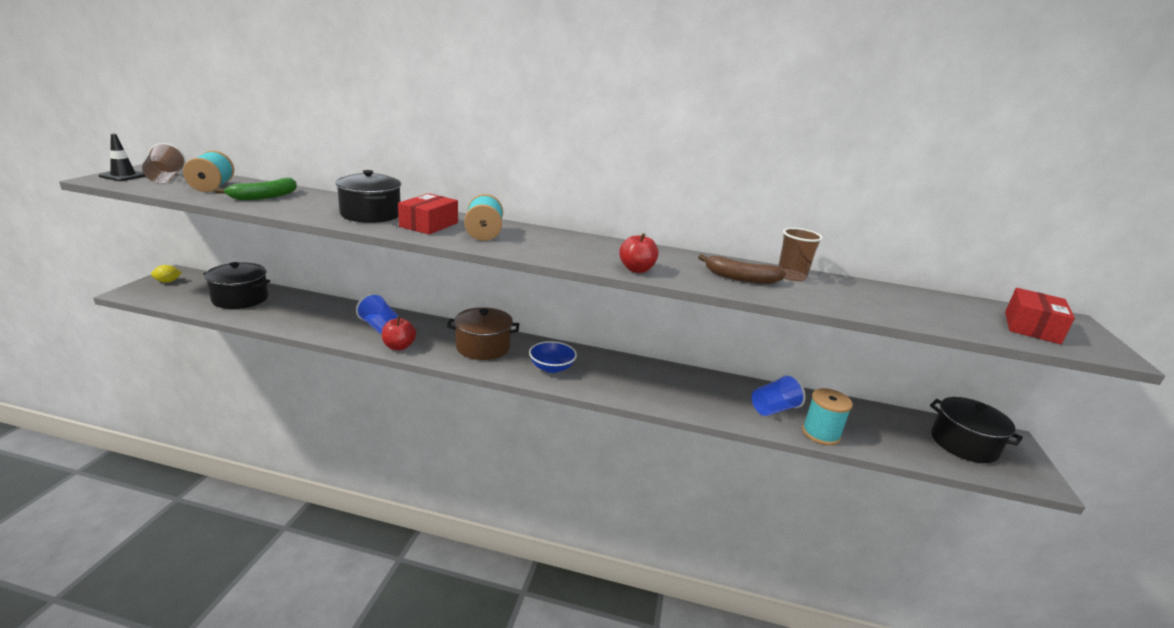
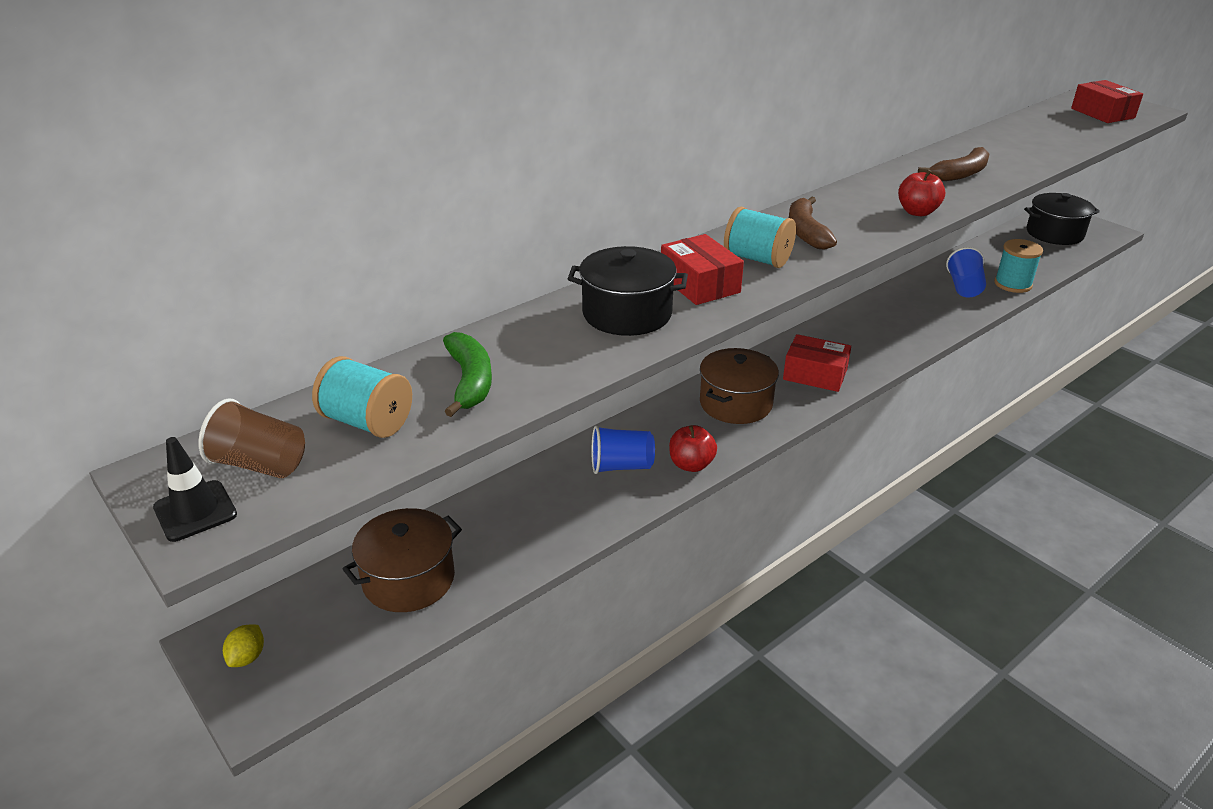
camera: 50 degrees left, 10 degrees up
(240, 299) = (408, 579): black pot -> brown pot
(545, 242) = (806, 232): none -> brown banana
(551, 367) = (815, 374): blue bowl -> red box
(791, 276) = (963, 152): brown cup -> none

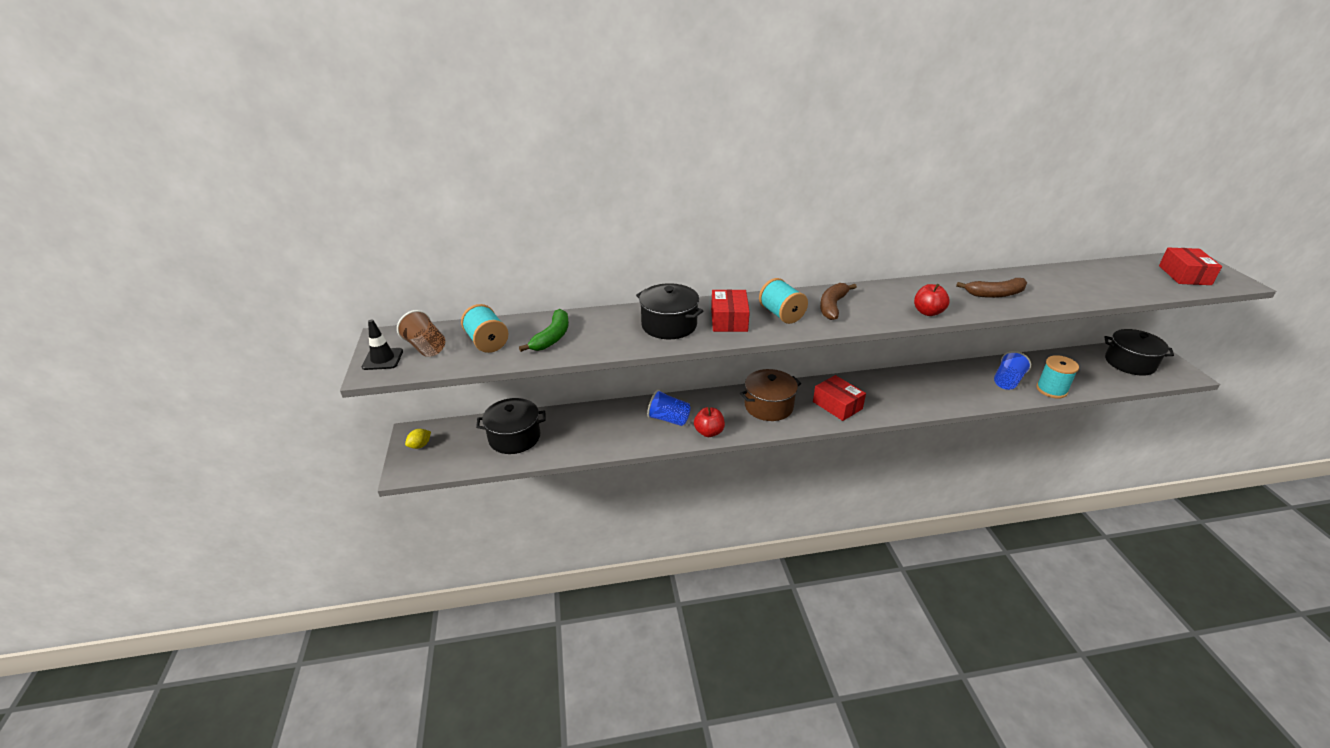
camera: 30 degrees right, 0 degrees up
(408, 579) = (514, 437): brown pot -> black pot

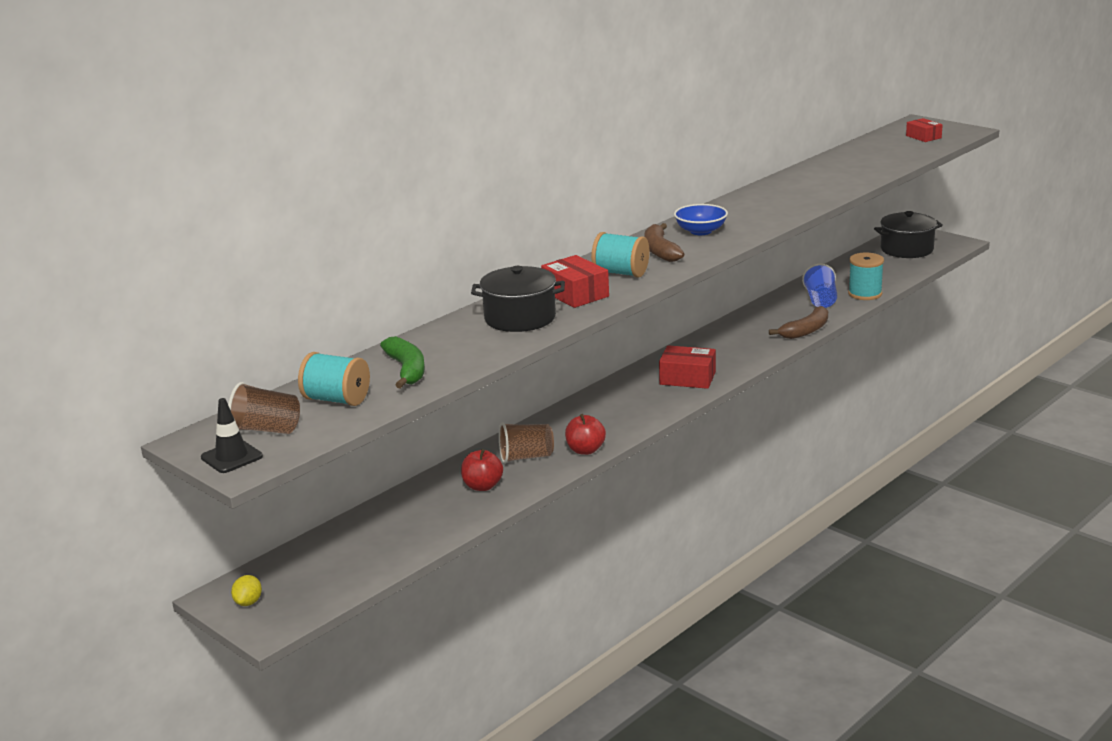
camera: 35 degrees left, 10 degrees down
(514, 437) = (364, 545): black pot -> none
(669, 419) = (526, 457): blue cup -> brown cup
(768, 406) = (619, 405): brown pot -> none
(883, 300) = (701, 231): none -> blue bowl
(928, 312) = (753, 228): red apple -> red apple (482, 486)
(995, 294) = (792, 196): brown banana -> brown banana (806, 331)
(1184, 275) = (923, 137): red box -> red box, size x0.65

